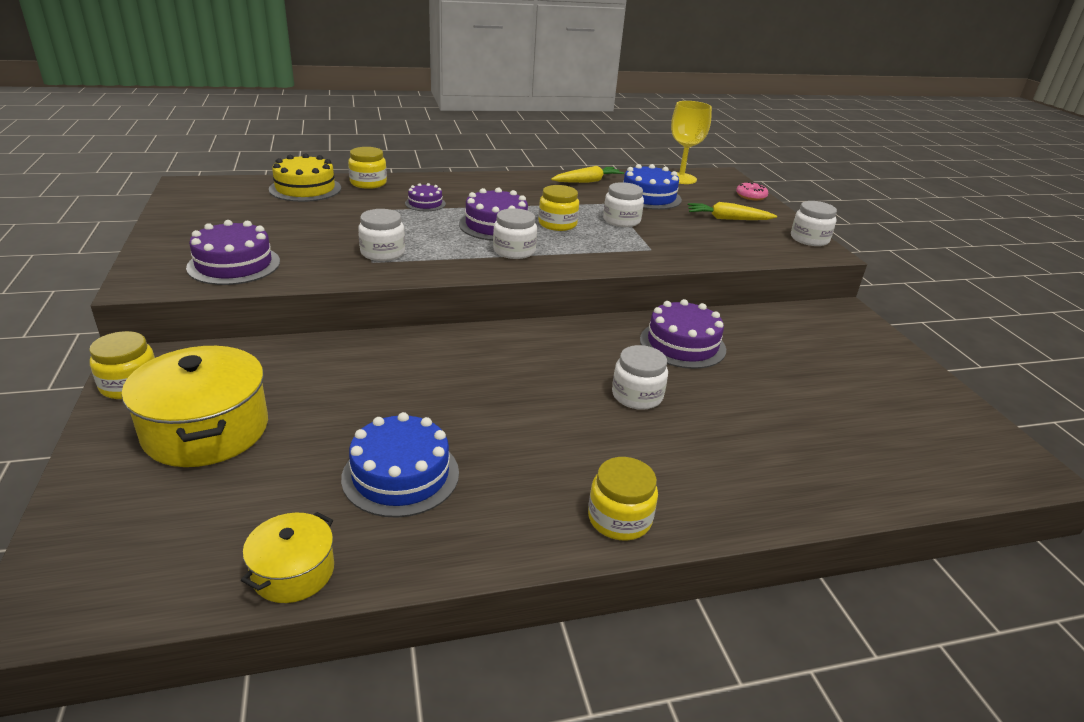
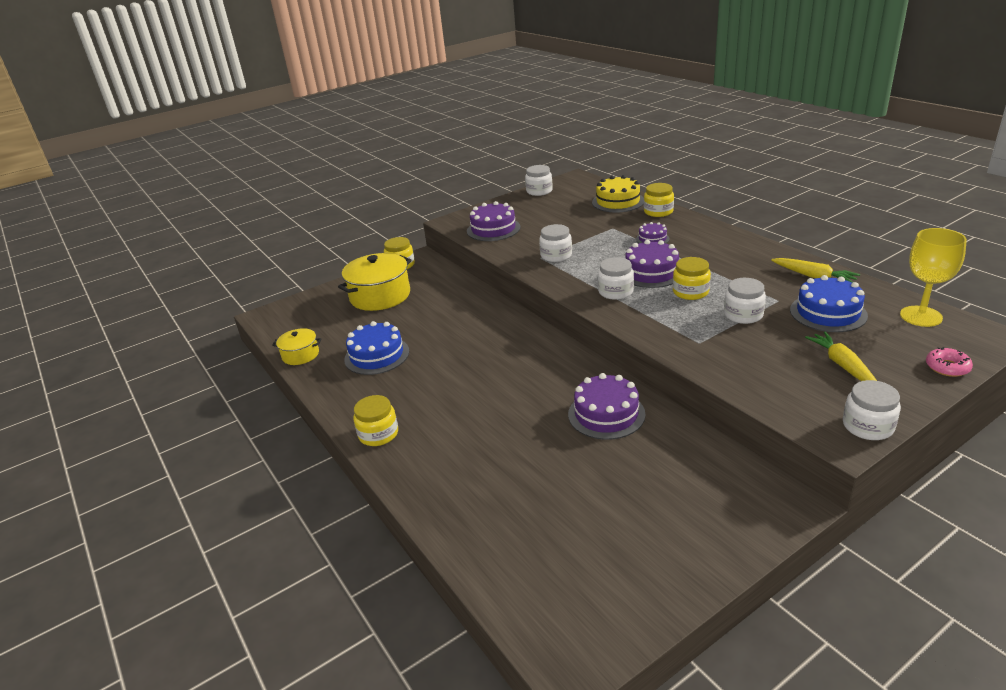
camera: 75 degrees right, 0 degrees up
(637, 396) = (512, 410): white jar -> white jar (539, 191)

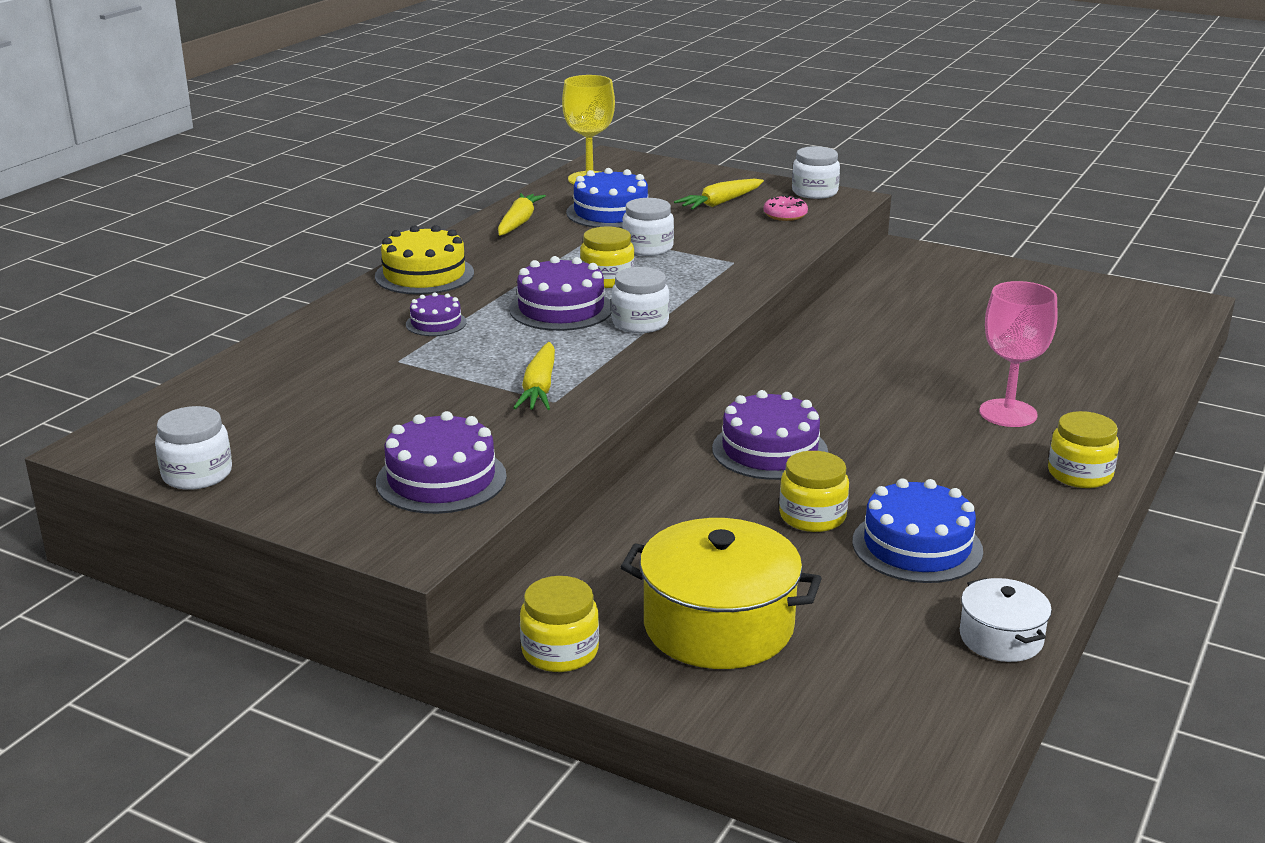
camera: 120 degrees left, 5 degrees down
(300, 355) = (1001, 638): yellow pot -> white pot
(463, 436) = (1008, 413): none -> pink goblet
(556, 255) = (539, 388): white jar -> yellow carrot
(606, 414) = (867, 340): purple cake -> purple cake (769, 450)
(618, 201) = (262, 375): yellow cake -> yellow cake (424, 274)
(658, 212) = (311, 333): yellow jar -> yellow jar (812, 516)
(947, 367) = (685, 170): pink donut -> pink donut (785, 215)

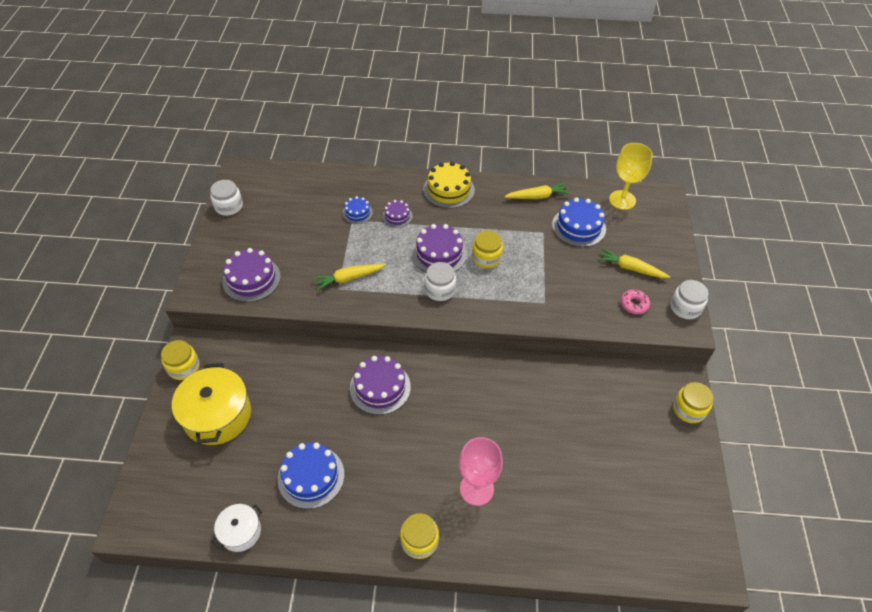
camera: 65 degrees right, 25 degrees up
(385, 353) = (357, 213): none -> blue cake
(648, 248) = (539, 259): white jar -> none
(812, 516) = (322, 424): yellow jar -> yellow jar (689, 409)

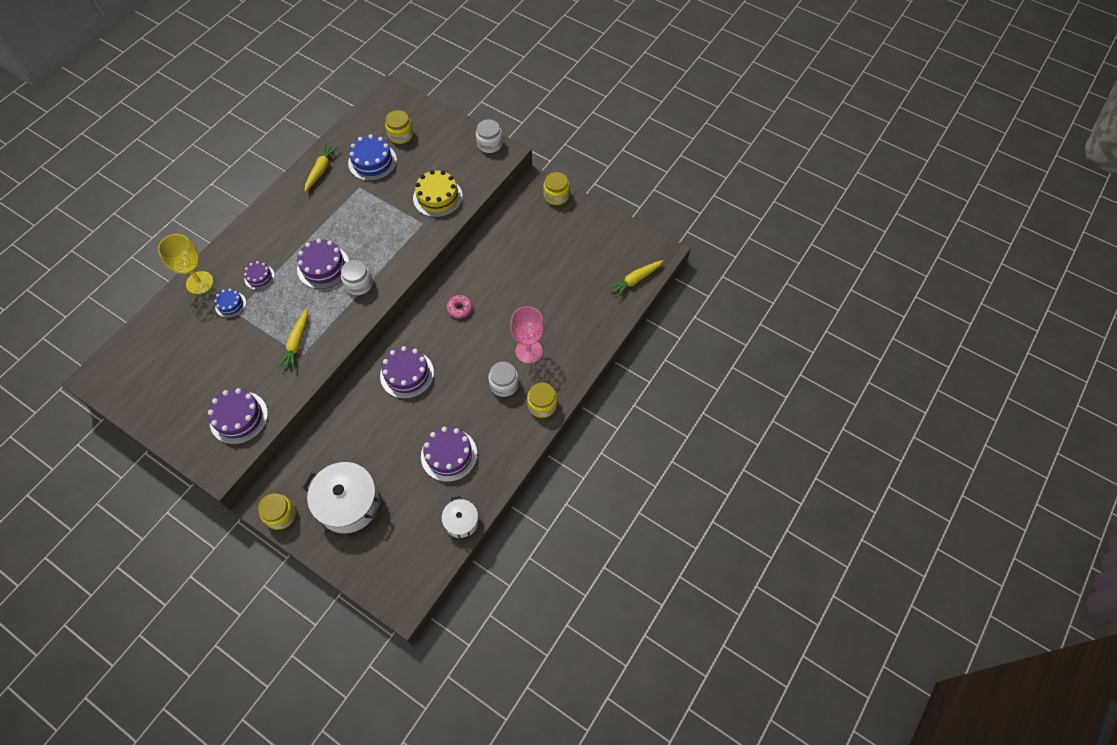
camera: 60 degrees left, 10 degrees up
(217, 415) = (348, 503): yellow pot -> white pot
(229, 206) = (134, 405): white jar -> white jar (504, 384)
(311, 476) = (449, 455): blue cake -> purple cake
(449, 190) = (262, 226): yellow cake -> yellow cake (437, 197)
(486, 258) = (353, 237): yellow jar -> yellow jar (400, 135)
(622, 200) = (370, 119): yellow goblet -> yellow goblet (199, 282)
(630, 268) = (434, 154): yellow carrot -> yellow carrot (635, 280)
(634, 304) = (465, 171): pink donut -> pink donut (459, 308)

